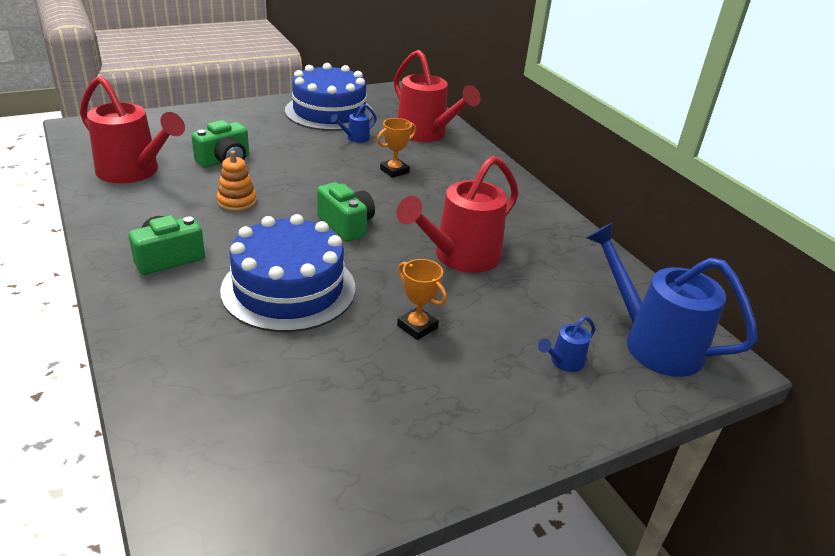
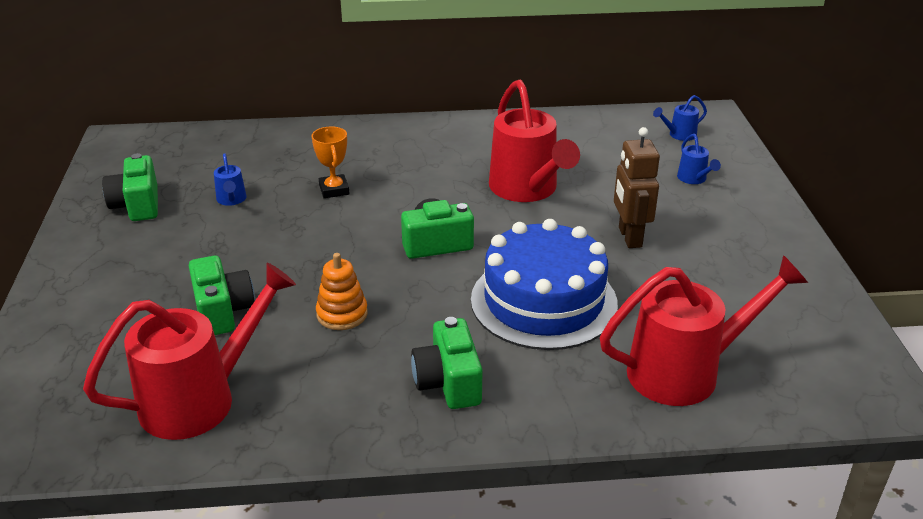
camera: 65 degrees left, 0 degrees up
(329, 112) = (137, 205): blue cake -> green camera
(417, 327) = (629, 237): orange trophy -> brown robot
(426, 134) = (258, 150): red watering can -> red watering can (686, 371)
(652, 342) = (679, 135): blue watering can -> blue watering can, size x0.43

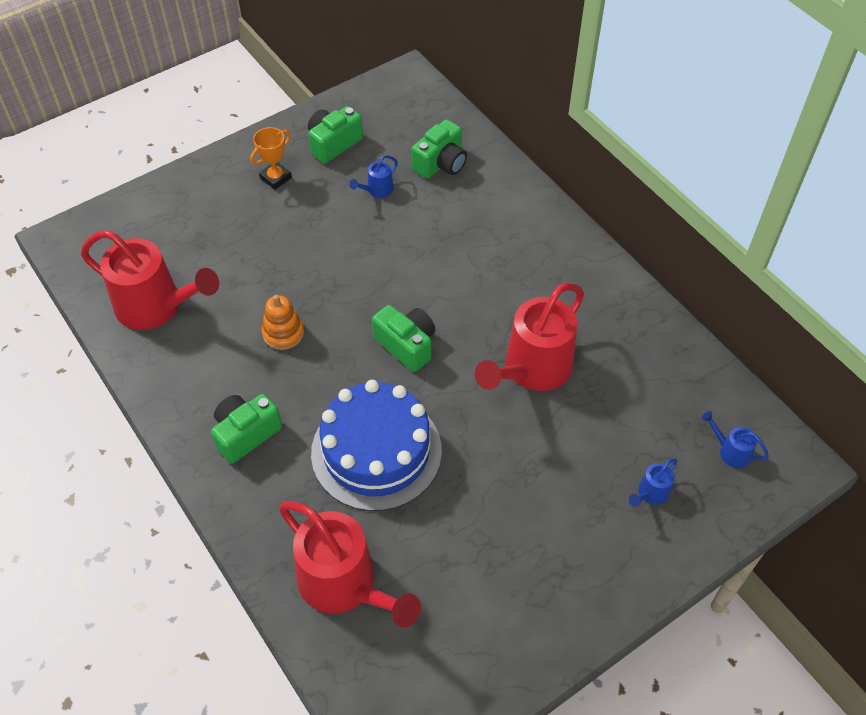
camera: 60 degrees right, 20 degrees up
(223, 311) = (246, 265): green camera -> green camera (441, 163)
(334, 190) = (435, 242): orange trophy -> orange trophy (275, 178)
(629, 237) = (509, 477): brown robot -> none

